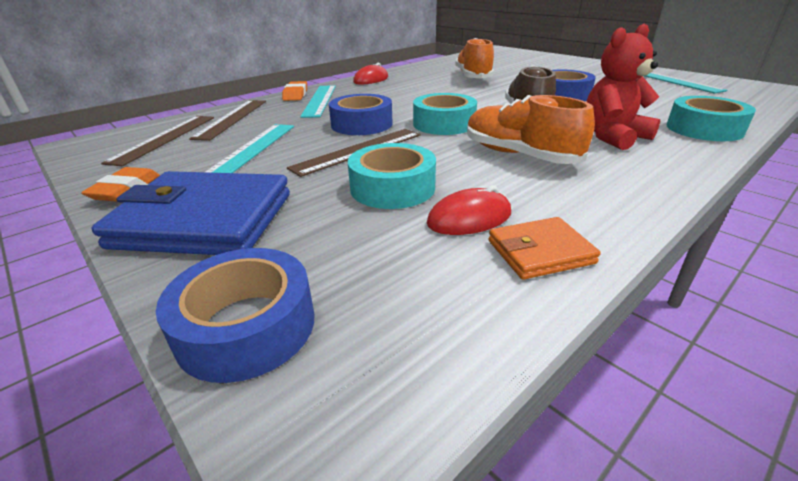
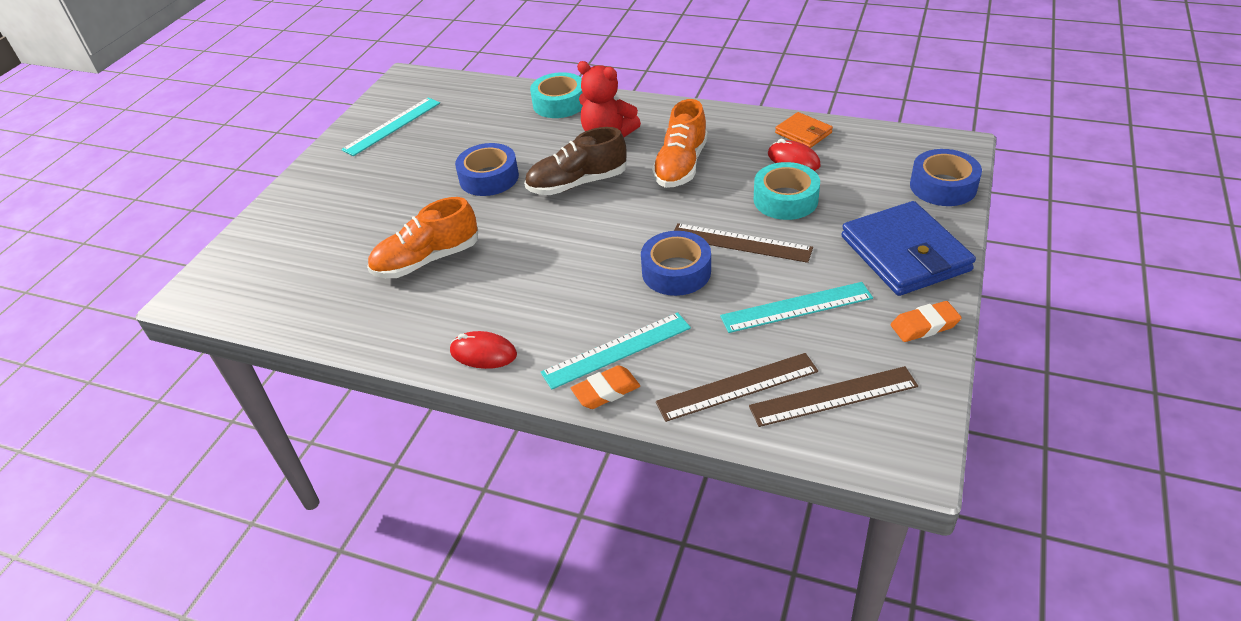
camera: 115 degrees left, 10 degrees up
(444, 124) = (636, 222): turquoise tape -> none

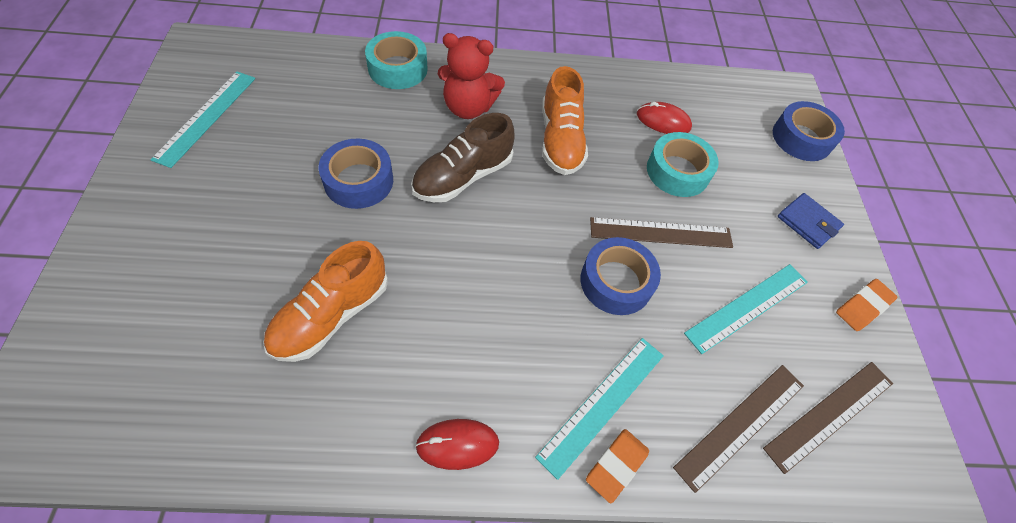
camera: 30 degrees left, 15 degrees up
(803, 133) = (657, 87): orange wallet -> none
(905, 254) = (808, 223): blue wallet -> blue wallet, size x0.51

